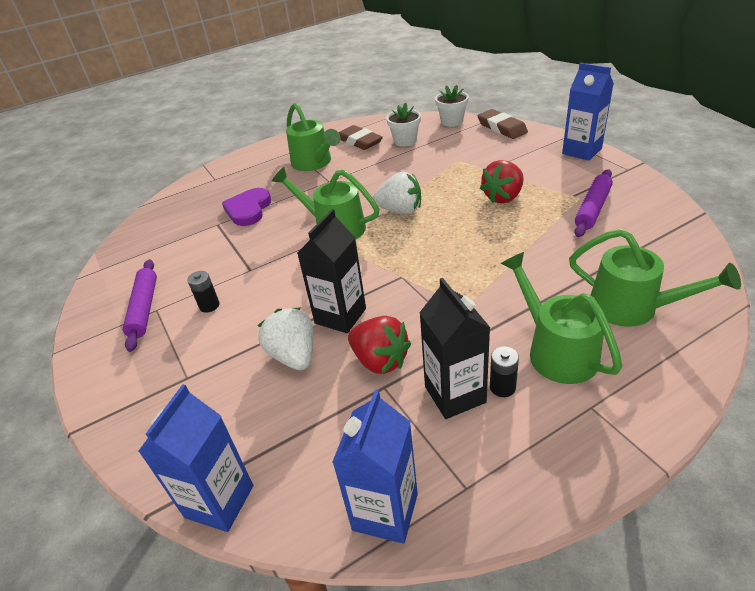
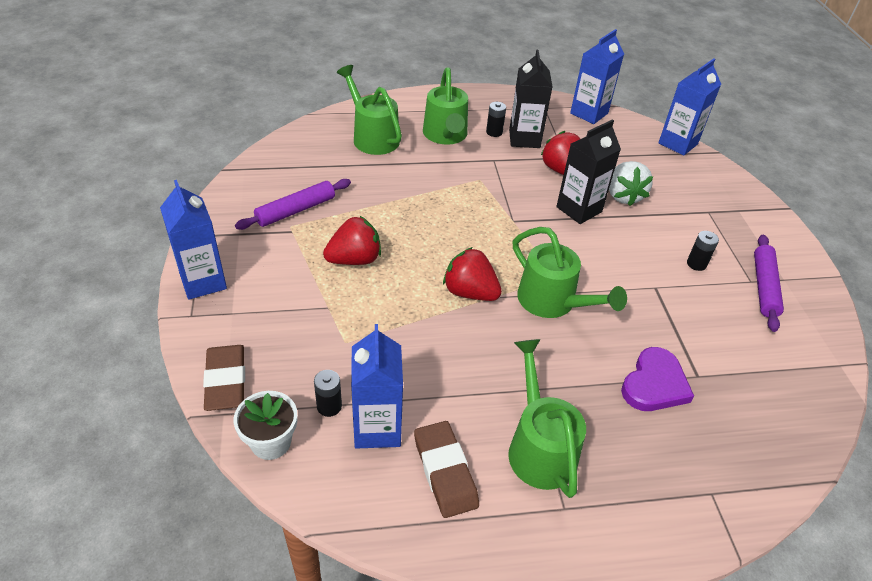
camera: 165 degrees left, 5 degrees up
(400, 210) = (470, 292): white strawberry -> red strawberry
(405, 141) = (377, 428): white flower pot -> blue carton
(437, 138) = (329, 406): none -> black battery

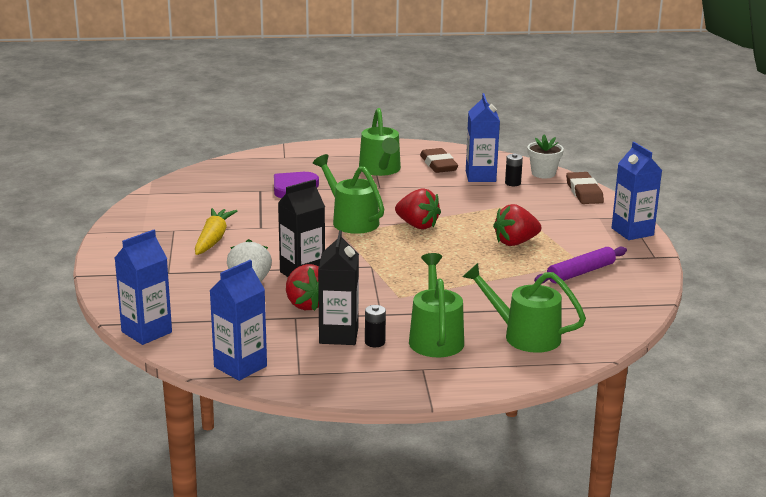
camera: 175 degrees left, 20 degrees down
(372, 137) = (524, 335): green watering can -> green watering can turned 150 degrees clockwise
(696, 264) = (213, 239): black battery -> yellow carrot
(764, 287) = (165, 227): purple rolling pin -> none

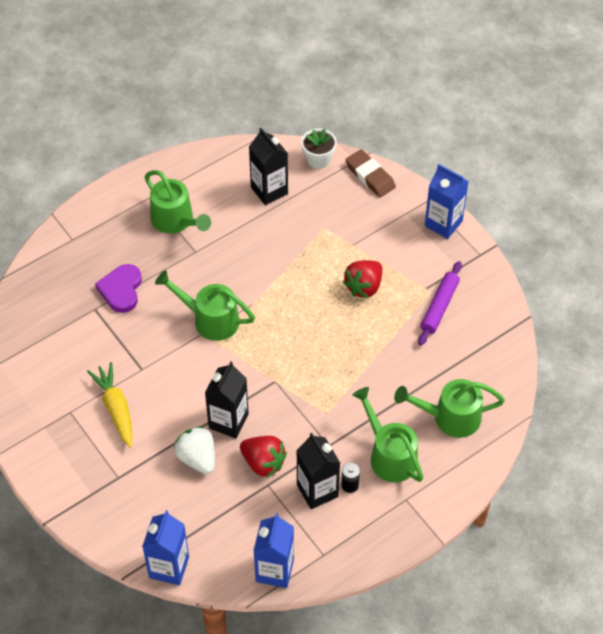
camera: 30 degrees left, 30 degrees up
(417, 225) = (270, 299): red strawberry -> none
(438, 164) = (220, 186): brown eraser -> none
(480, 176) = (269, 190): blue carton -> black carton
(512, 183) = (303, 189): black battery -> none

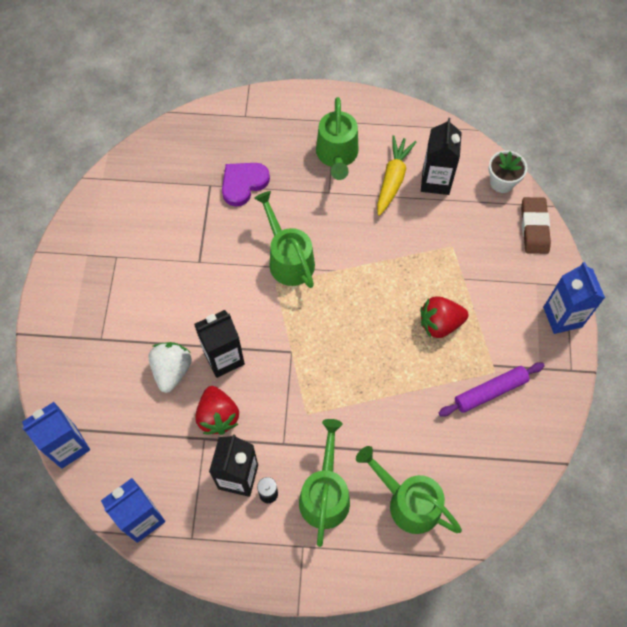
camera: 40 degrees right, 10 degrees up
(116, 408) = (151, 280): yellow carrot -> yellow carrot (393, 179)

